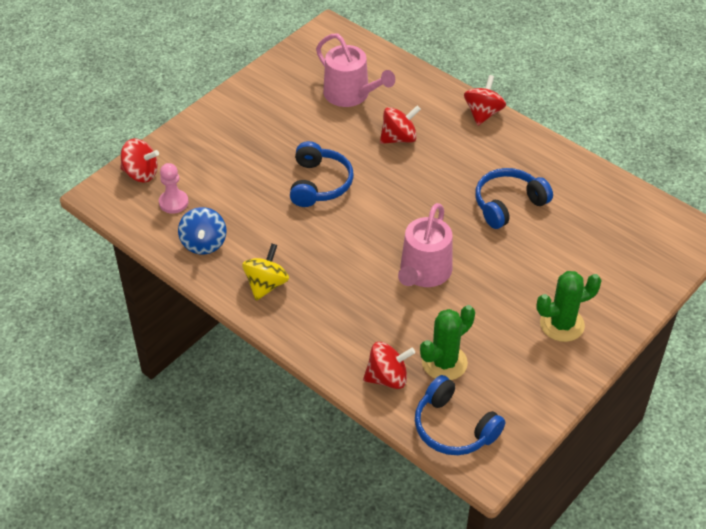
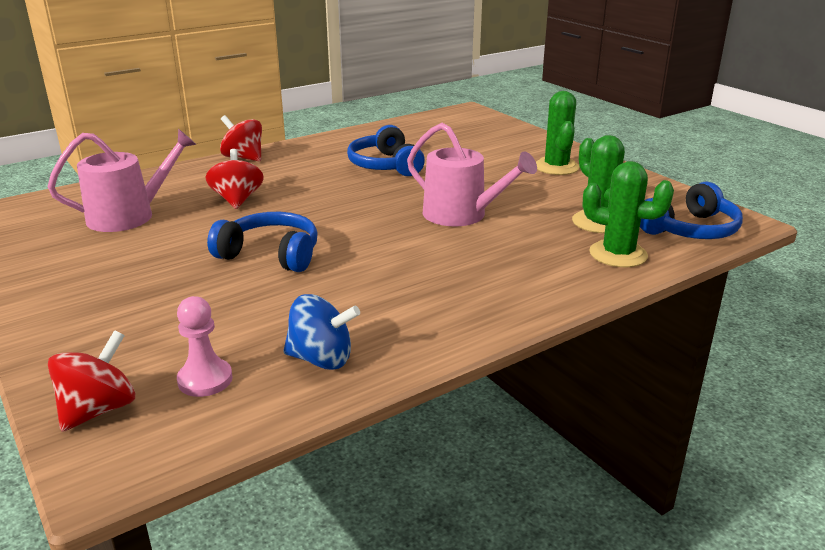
camera: 75 degrees left, 20 degrees down
(266, 285) = (436, 315): yellow spinning top -> none
(387, 378) = (618, 254): red spinning top -> green cactus

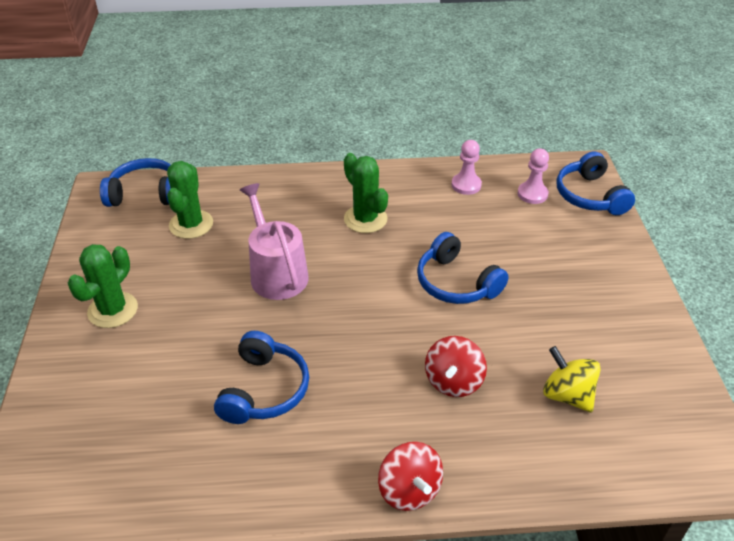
camera: 150 degrees left, 15 degrees up
(98, 409) = (590, 196): red spinning top -> blue headphones
(129, 216) = (567, 395): pink watering can -> yellow spinning top
(321, 359) = (466, 185): blue spinning top -> pink pawn
(618, 254) = (224, 192): green cactus -> green cactus (365, 219)

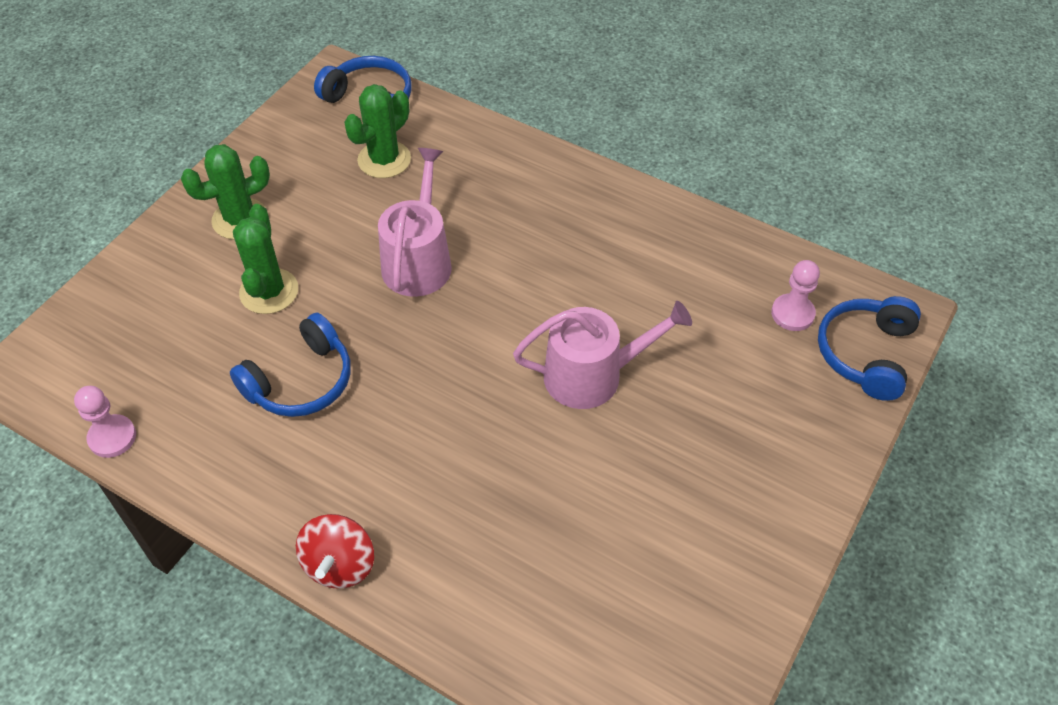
camera: 35 degrees right, 10 degrees up
(365, 219) = (565, 245): green cactus -> green cactus (269, 291)
(453, 381) = (484, 483): red spinning top -> none
(456, 283) = (593, 375): blue headphones -> pink watering can
(466, 185) = (721, 260): pink pawn -> pink pawn (112, 437)
(567, 395) = (587, 572): yellow spinning top -> none

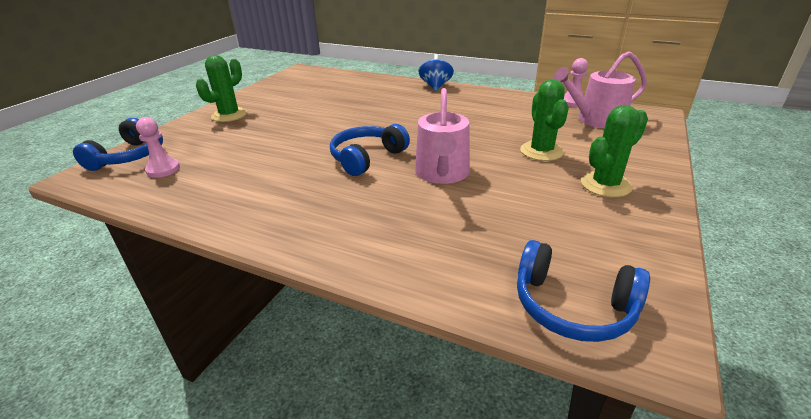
camera: 175 degrees right, 20 degrees down
(301, 381) = (489, 123): blue headphones -> blue headphones (367, 158)
(340, 564) = (435, 86): red spinning top -> blue spinning top
(384, 160) = (511, 240): green cactus -> green cactus (229, 115)
(593, 375) = (314, 136): pink watering can -> pink watering can (596, 120)

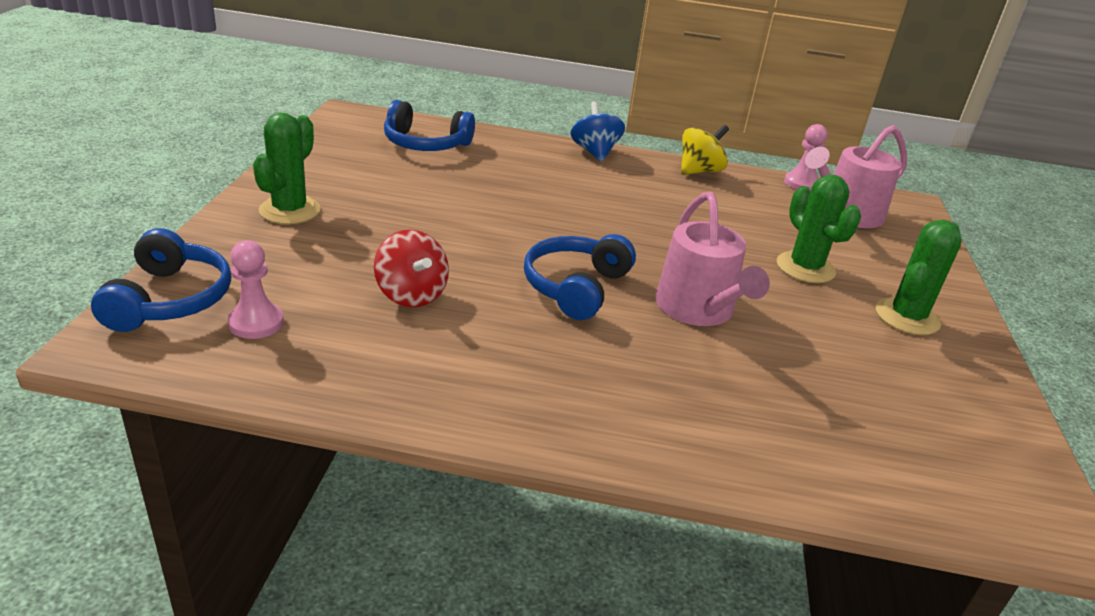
camera: 20 degrees left, 0 degrees up
(261, 158) = (411, 294): none -> red spinning top
(500, 95) = (699, 171): none -> yellow spinning top
(572, 306) = (953, 487): blue headphones -> blue headphones (425, 144)

